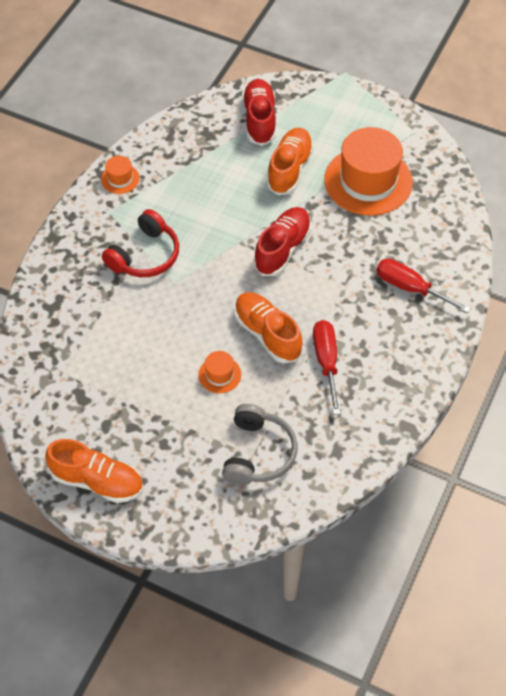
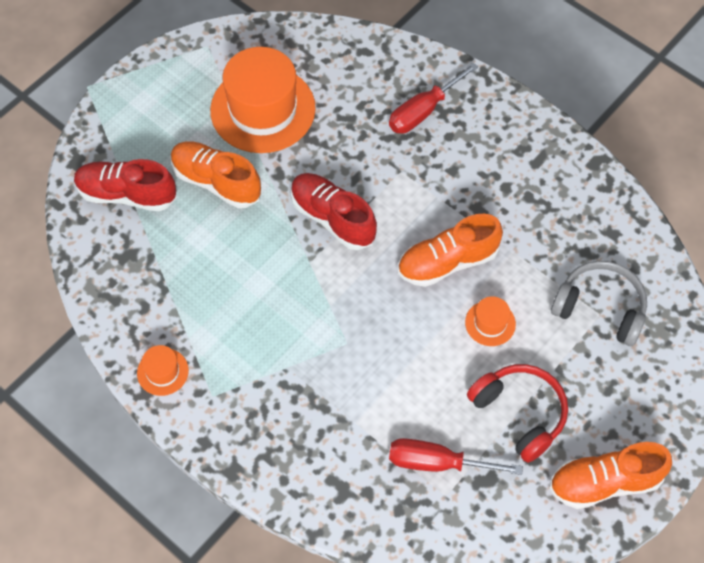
camera: 75 degrees left, 5 degrees up
(97, 481) = (604, 482): orange shoe -> orange shoe turned 135 degrees counterclockwise
(145, 255) = (296, 367): red headphones -> red headphones (520, 413)
(326, 362) = (499, 214): red screwdriver -> red screwdriver (437, 463)

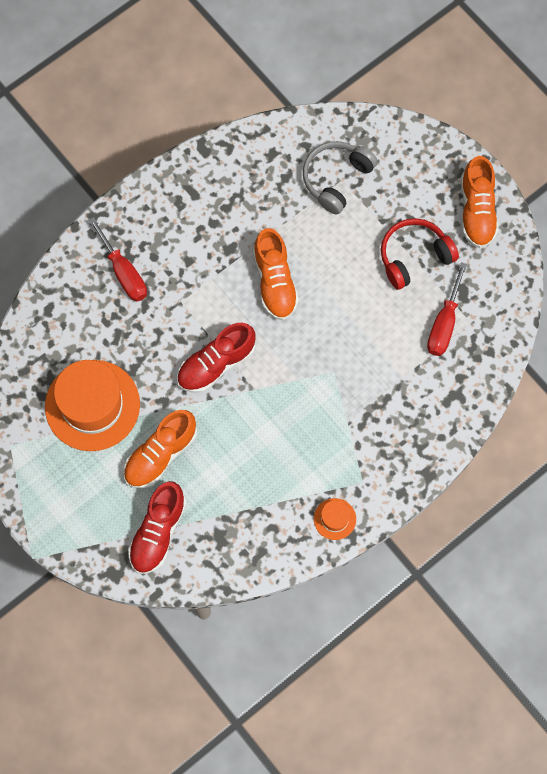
camera: 80 degrees left, 10 degrees up
(490, 323) = (335, 261): orange hat -> none

